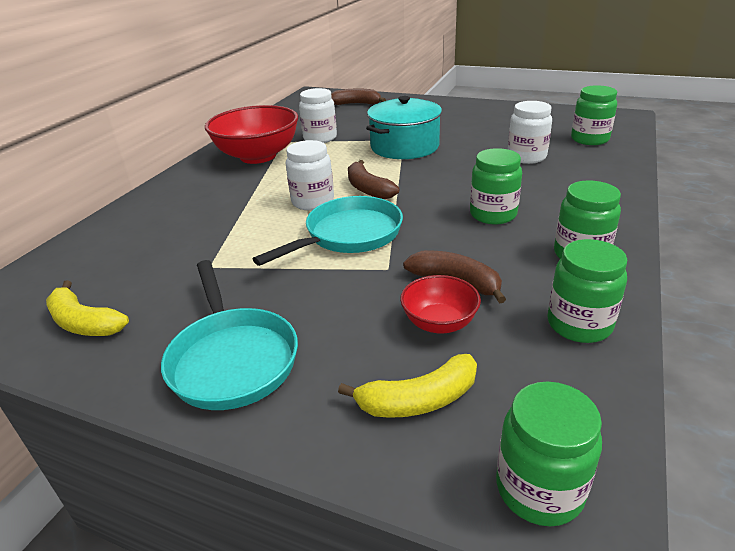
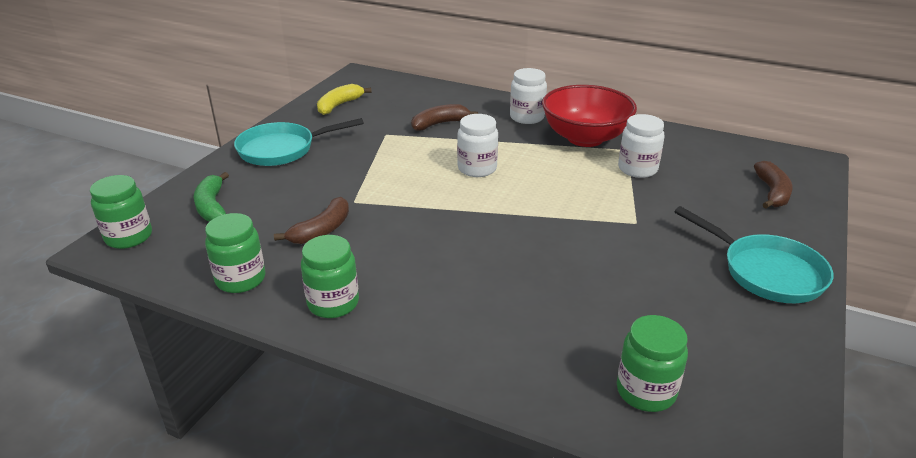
camera: 90 degrees right, 0 degrees up
(348, 235) = (411, 185): turquoise pan -> turquoise pan (766, 272)
(368, 189) = (499, 196): brown banana -> brown banana (439, 124)
(404, 147) = (612, 222): turquoise pot -> none
(419, 400) = (212, 206): yellow banana -> green banana
(439, 323) = (276, 219): red bowl -> none
(493, 214) = (426, 263): green jar -> none
(526, 157) = (576, 312): white jar -> white jar (527, 117)

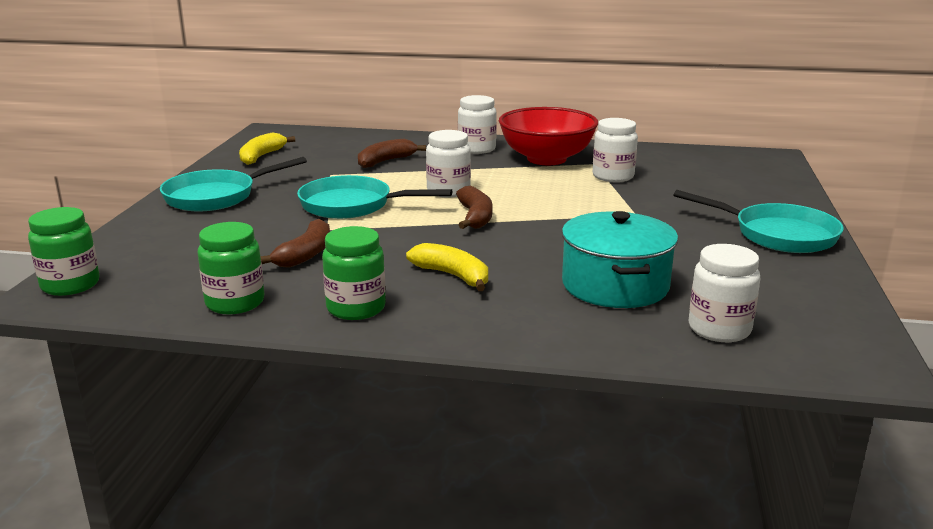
camera: 15 degrees left, 10 degrees down
(212, 206) = (160, 249): green banana -> none
(386, 175) = (352, 205): none -> turquoise pan
(432, 277) = (453, 276): none -> yellow banana
(573, 314) = (615, 285): none -> turquoise pot
(646, 391) = (719, 329): green jar -> white jar
(772, 192) = (750, 181): brown banana -> brown banana (475, 217)

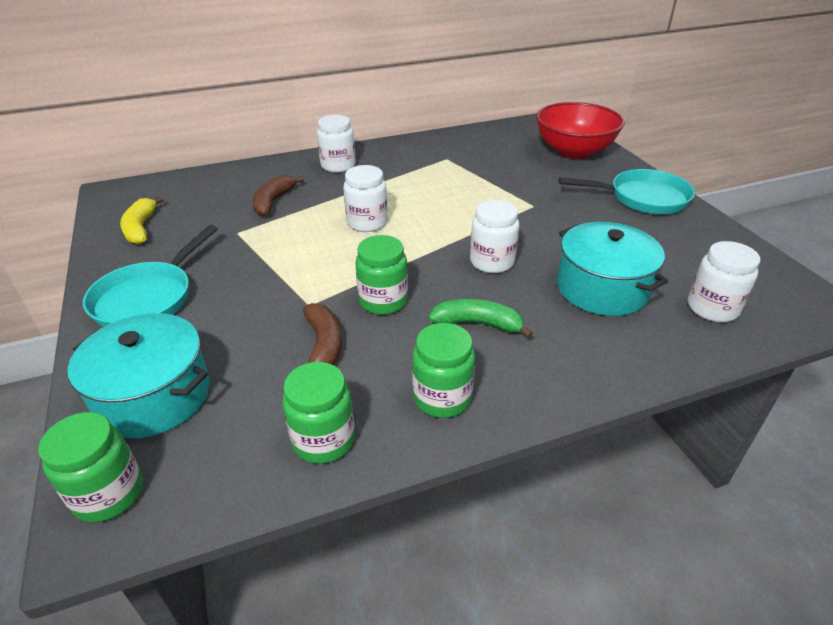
camera: 30 degrees left, 15 degrees up
(155, 247) = (153, 396): none -> turquoise pot
(352, 205) = (300, 267): turquoise pan -> none
(390, 241) = (383, 301): none -> green jar
(453, 276) = (478, 324): yellow banana -> green banana
(475, 217) = (422, 247): brown banana -> none
(546, 159) = (406, 163): red bowl -> red bowl (573, 151)
(613, 176) = (475, 169): white jar -> white jar (492, 262)

